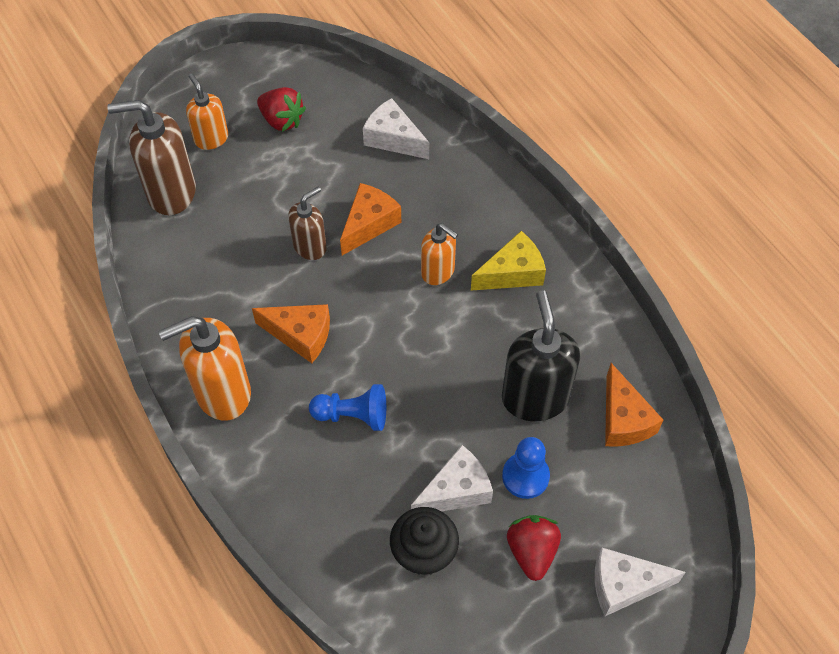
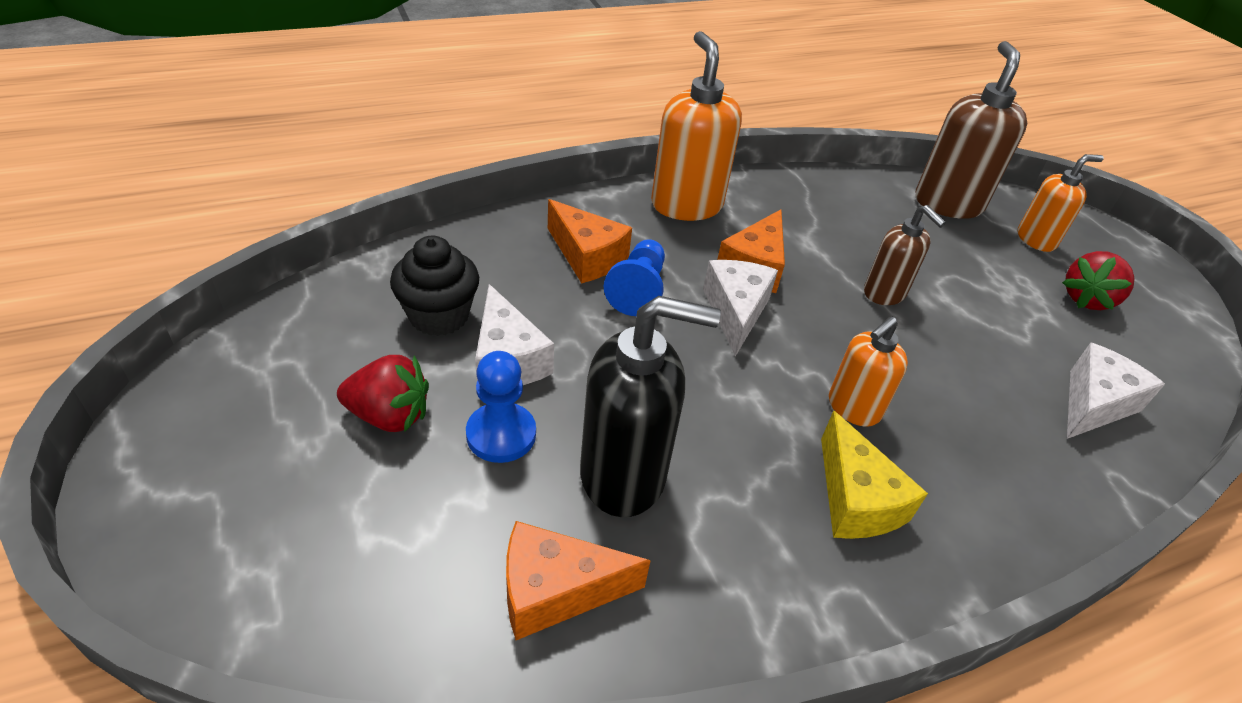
camera: 95 degrees right, 15 degrees down
(369, 224) = (928, 352): orange cheese -> orange cheese (587, 256)
(624, 585) = (283, 511): white cheese -> white cheese (735, 312)

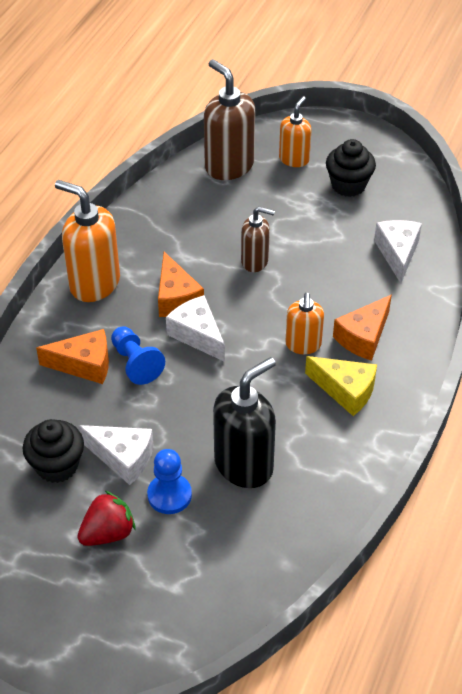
camera: 40 degrees left, 5 degrees up
(555, 591) = (274, 535): orange cheese -> orange cheese (363, 337)
(1087, 299) = (348, 185): red strawberry -> black cupcake

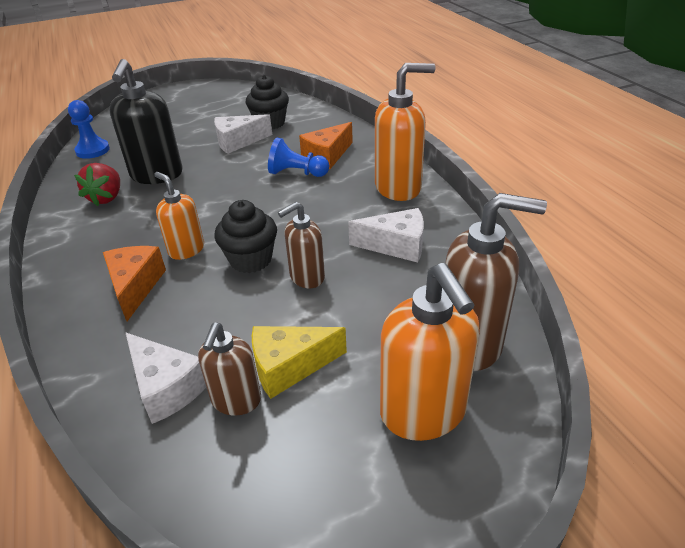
camera: 135 degrees right, 10 degrees down
(108, 533) = (205, 122): red strawberry -> red strawberry (106, 198)
(169, 495) = (189, 145): blue pawn -> blue pawn (93, 150)
(176, 298) = (329, 215): orange cheese -> none
(197, 335) = (279, 207): white cheese -> white cheese (396, 245)
(294, 159) = (423, 413): orange soap dispenser -> orange soap dispenser, size x1.68
(345, 391) = (118, 244): yellow cheese -> yellow cheese (289, 367)
(348, 185) = (316, 432): black cupcake -> black cupcake (250, 260)
(369, 222) = (236, 400): none -> brown soap dispenser

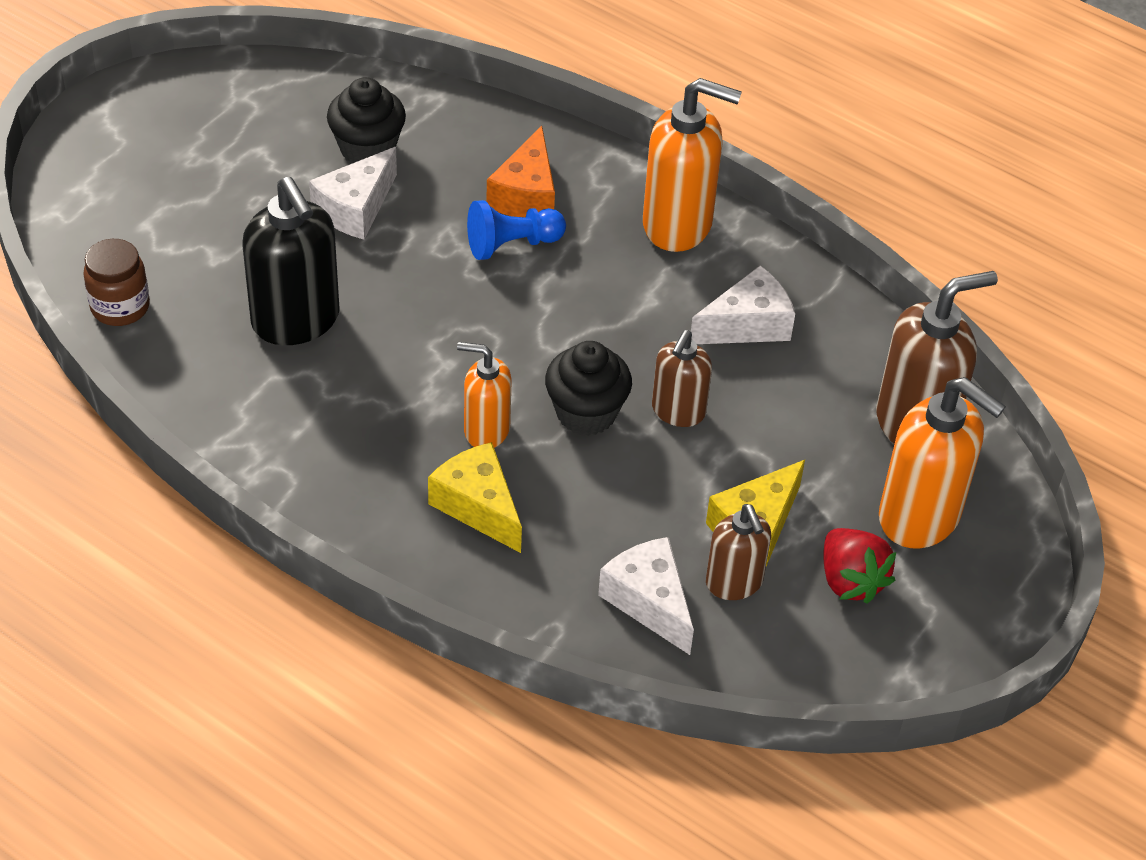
camera: 35 degrees left, 10 degrees up
(93, 150) = (120, 307): blue pawn -> brown jar
(106, 198) = (266, 390): red strawberry -> red strawberry (850, 581)
(135, 286) = (478, 506): orange cheese -> yellow cheese
(166, 387) = (649, 602): white cheese -> white cheese turned 135 degrees counterclockwise
(398, 188) = (678, 225): orange soap dispenser -> orange soap dispenser turned 60 degrees clockwise

